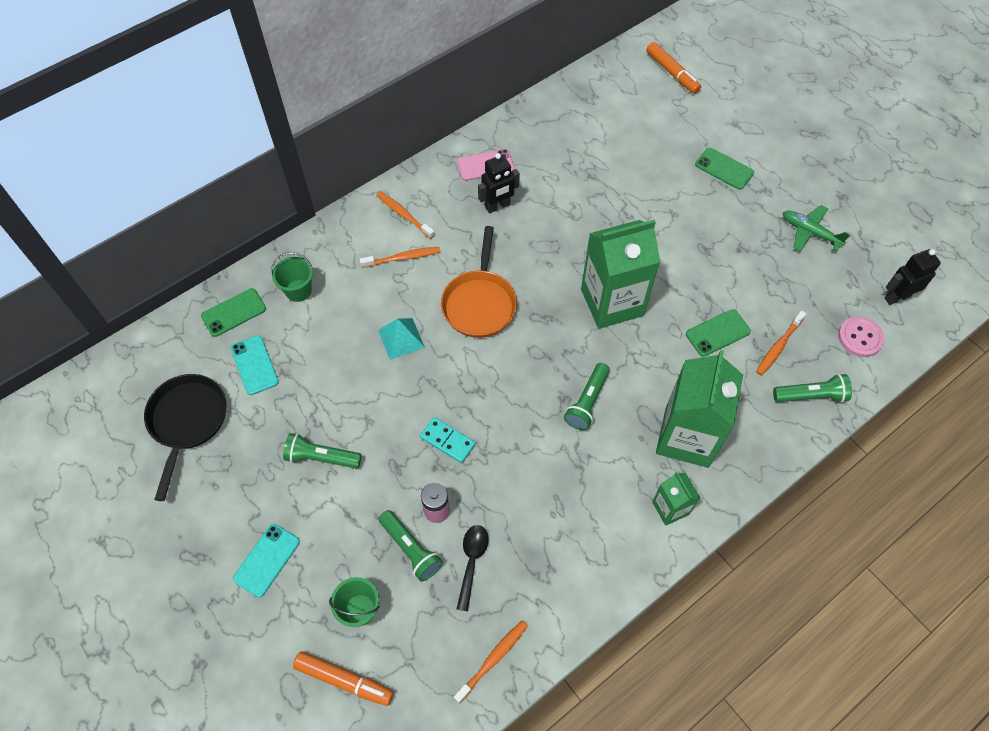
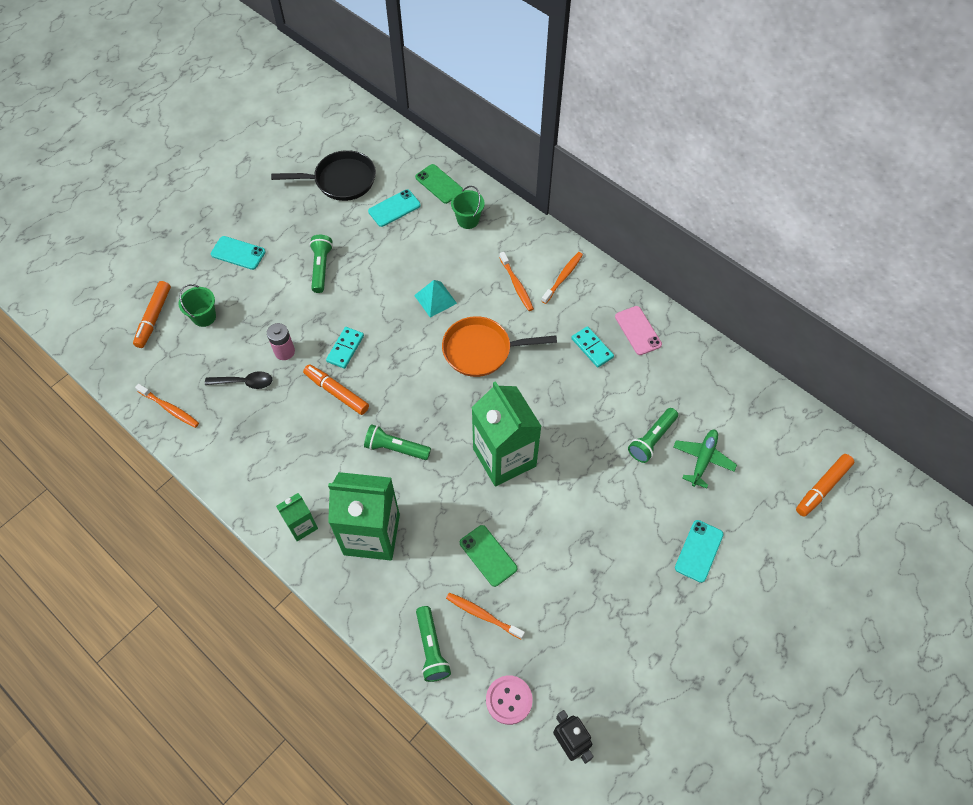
camera: 80 degrees right, 0 degrees up
(411, 549) = (252, 340): green flashlight -> green flashlight (652, 439)
(498, 206) = (592, 348): black robot -> turquoise domino
(505, 456) = (336, 392): none -> orange marker
(724, 169) = (699, 551): green phone -> turquoise phone
(809, 232) = (635, 645): green plane -> green plane (703, 459)

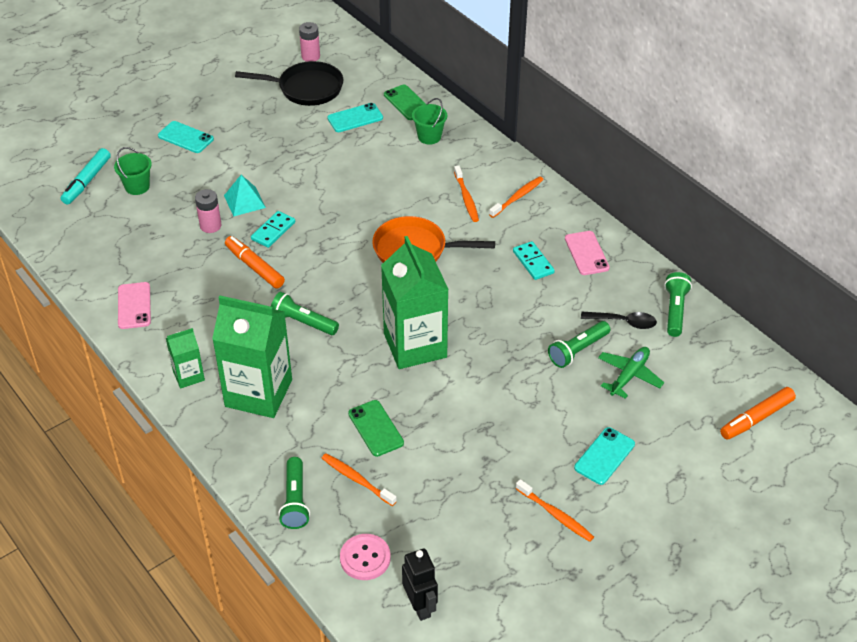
camera: 10 degrees right, 15 degrees down
(154, 318) = (87, 181): orange marker -> turquoise marker
(170, 408) = (82, 259): orange toothbrush -> orange toothbrush (556, 515)
(232, 454) = (134, 306): none -> pink phone
(244, 382) = (163, 247): black spoon -> black spoon (624, 322)
(321, 268) = (266, 160): green flashlight -> green flashlight (675, 311)
(337, 142) = (310, 56): none -> pink battery
(435, 299) = (377, 200): turquoise pyramid -> turquoise pyramid (244, 201)

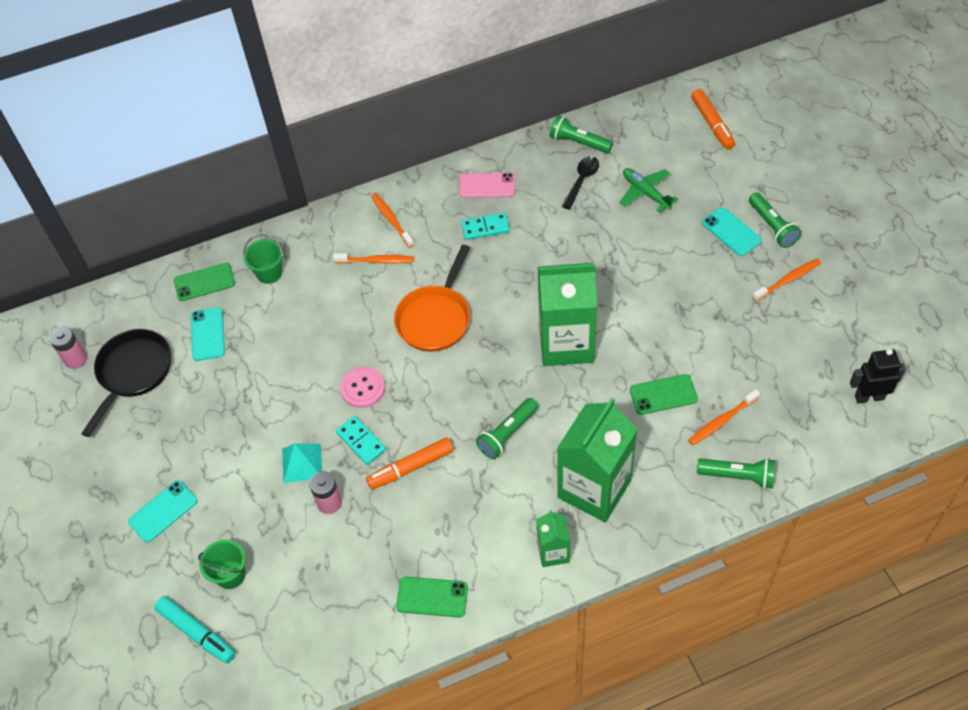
camera: 70 degrees left, 10 degrees up
(134, 306) = (432, 597): pink phone -> green phone
(365, 558) = (812, 430): pink button -> pink button (363, 388)
(578, 350) = (607, 221): green flashlight -> green flashlight (772, 226)

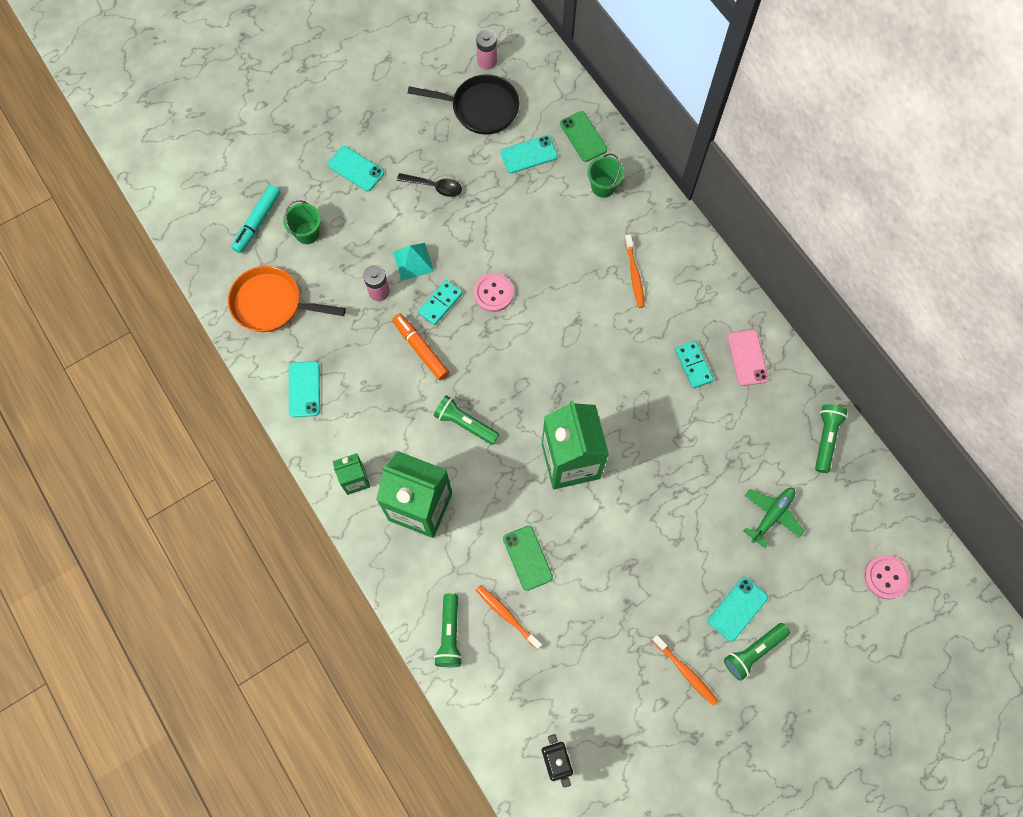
camera: 75 degrees right, 15 degrees up
(391, 220) = (686, 277): orange toothbrush -> none
(432, 597) = (304, 389): green phone -> turquoise phone
(435, 318) = (578, 339): orange pan -> orange pan (272, 304)
(582, 180) = (774, 449): black spoon -> black spoon (434, 187)
(712, 124) = (886, 577): orange marker -> pink button

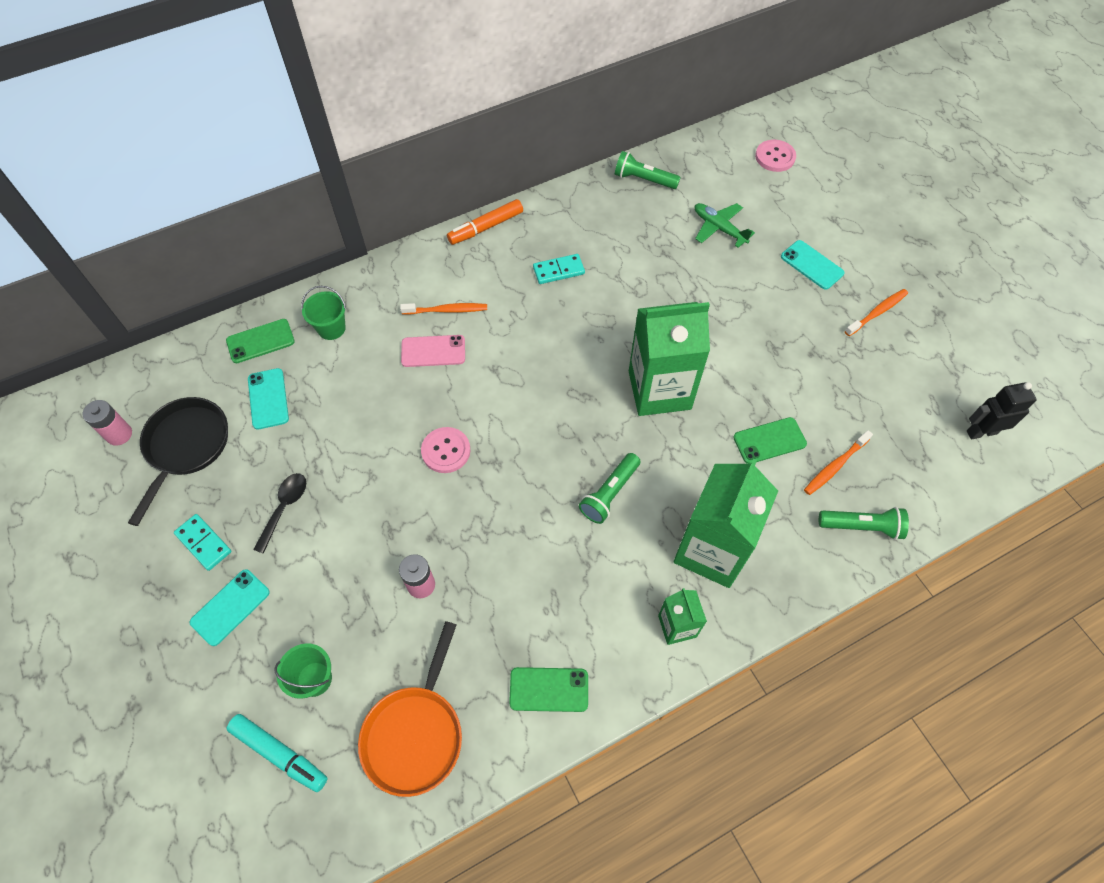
camera: 85 degrees left, 10 degrees down
(304, 389) = (549, 689): turquoise phone -> green phone
(413, 261) = (386, 540): turquoise pyramid -> none
(421, 349) = (508, 538): orange marker -> orange marker (485, 227)
(440, 303) = (449, 511): turquoise domino -> turquoise domino (203, 543)
(747, 358) = (555, 227): pink phone -> pink phone (433, 351)
(753, 652) = (852, 258): green flashlight -> none

